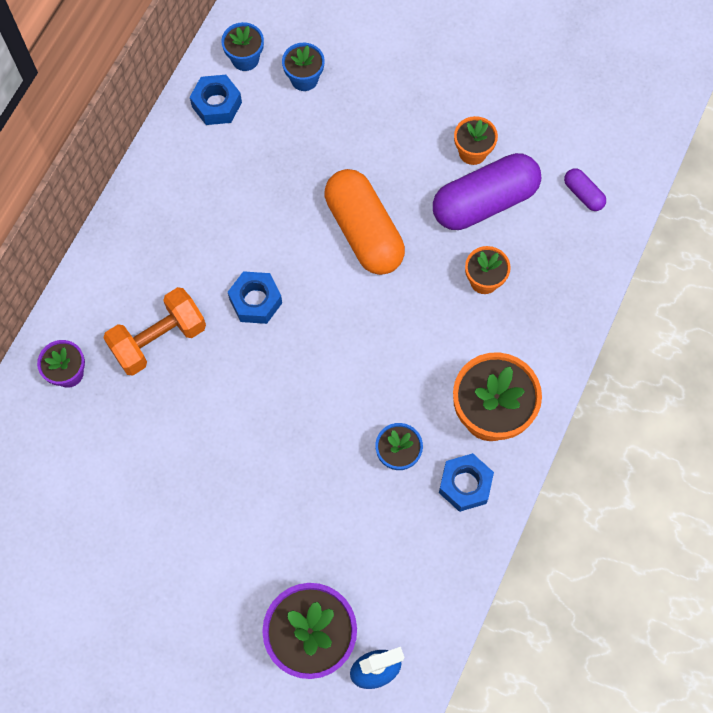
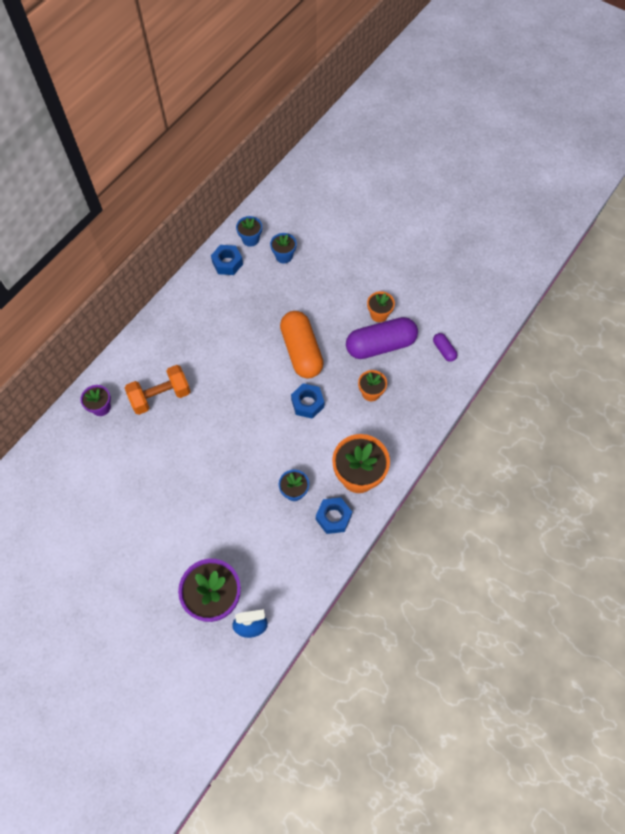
camera: 10 degrees right, 5 degrees down
(255, 301) = (225, 382): blue nut -> blue nut (307, 403)

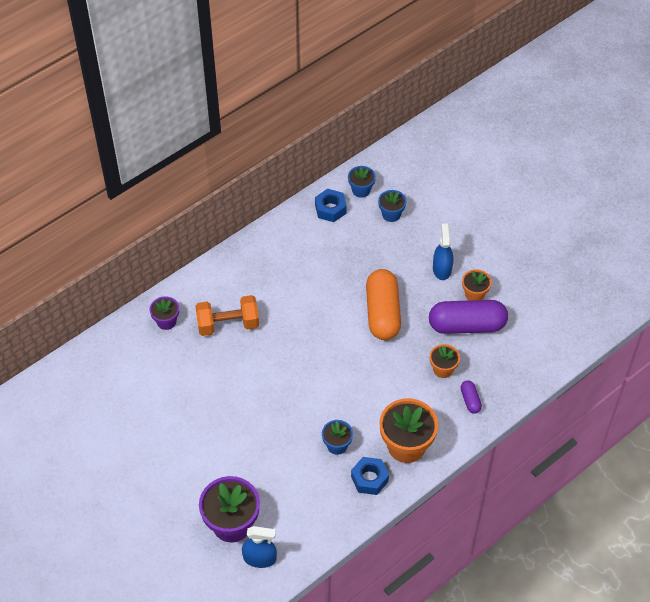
camera: 15 degrees right, 10 degrees down
(307, 403) = (374, 365): blue nut -> none
(343, 297) = (442, 269): none -> blue spray bottle
(444, 350) = (532, 345): purple capsule -> purple capsule (470, 400)

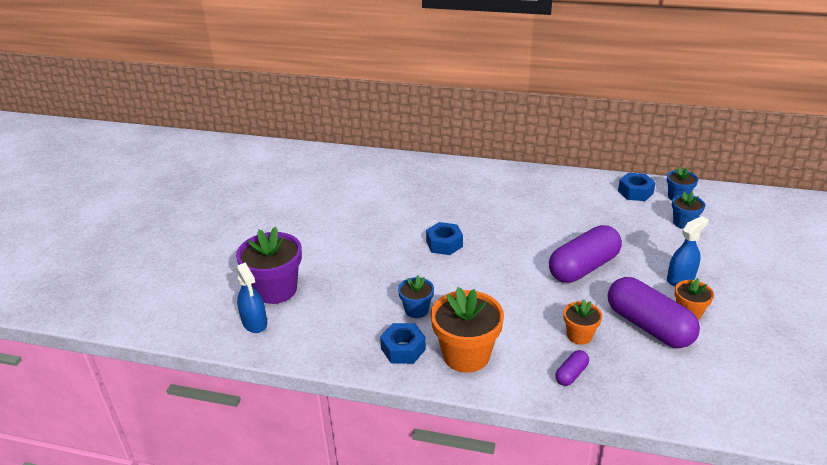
camera: 55 degrees right, 20 degrees down
(166, 321) = (427, 172): purple flower pot -> none
(228, 324) = (461, 198): orange dumbbell -> none
(277, 377) = (444, 244): none -> blue nut
(382, 313) = (583, 267): orange capsule -> purple capsule

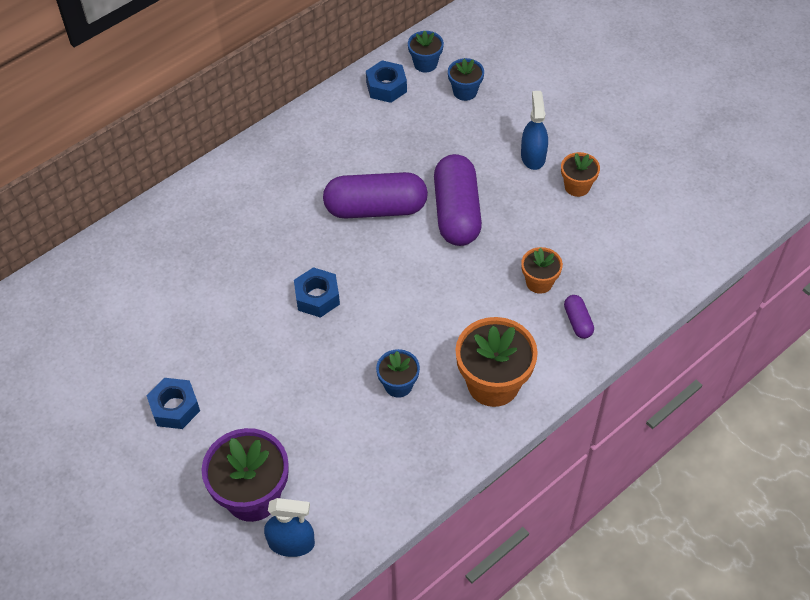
camera: 55 degrees left, 20 degrees up
(403, 349) = (443, 429): blue nut -> blue nut (175, 408)
(648, 326) = (568, 225): purple capsule -> purple capsule (376, 208)

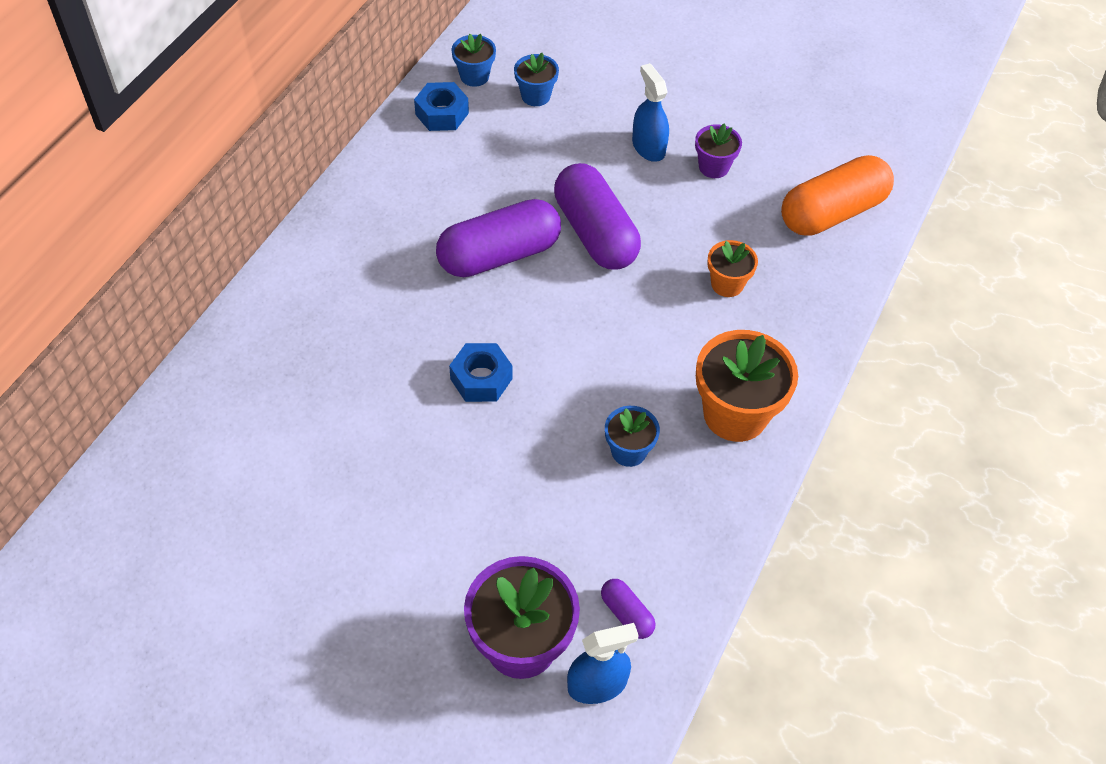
camera: 25 degrees left, 0 degrees up
(175, 408) = (369, 569): blue nut -> none
(577, 186) = (713, 167): orange flower pot -> purple flower pot
(578, 322) = (791, 315): purple capsule -> purple capsule (627, 614)
(655, 250) = (832, 212): none -> orange capsule

